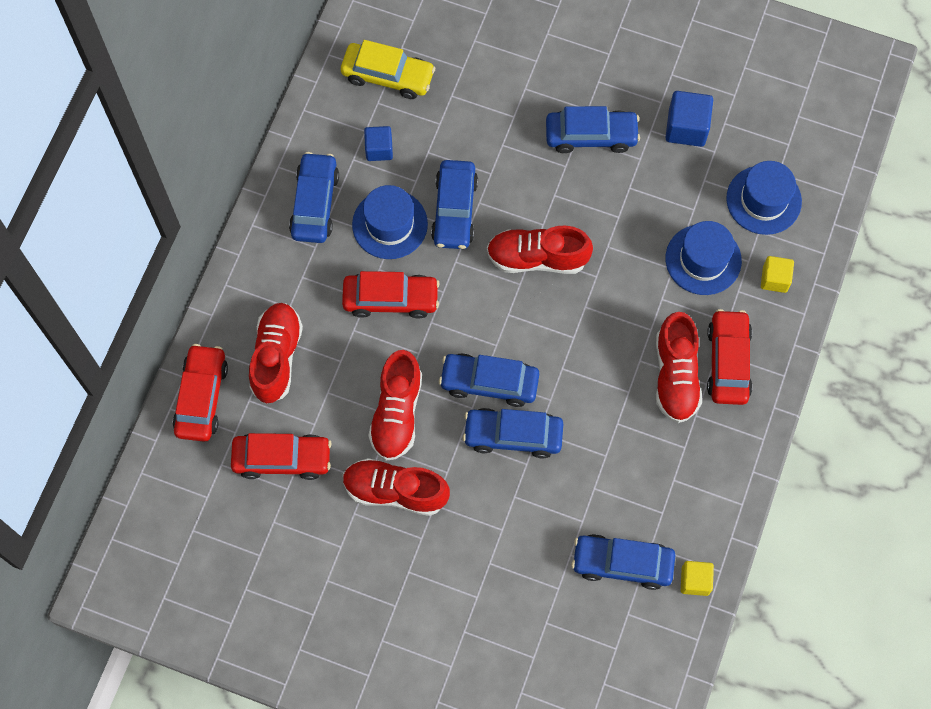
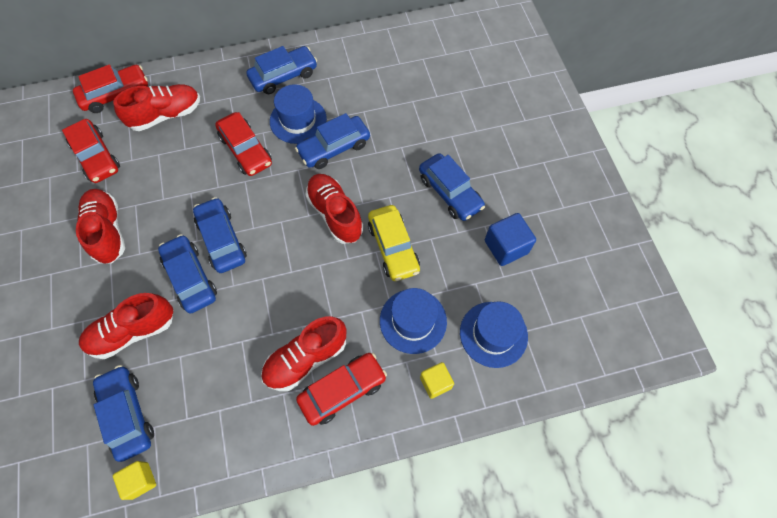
camera: 55 degrees right, 5 degrees down
(379, 149) = (345, 86): blue cube -> none
(388, 76) = (398, 63): yellow car -> yellow car (393, 247)
(397, 413) = (166, 199): red shoe -> red shoe (133, 331)

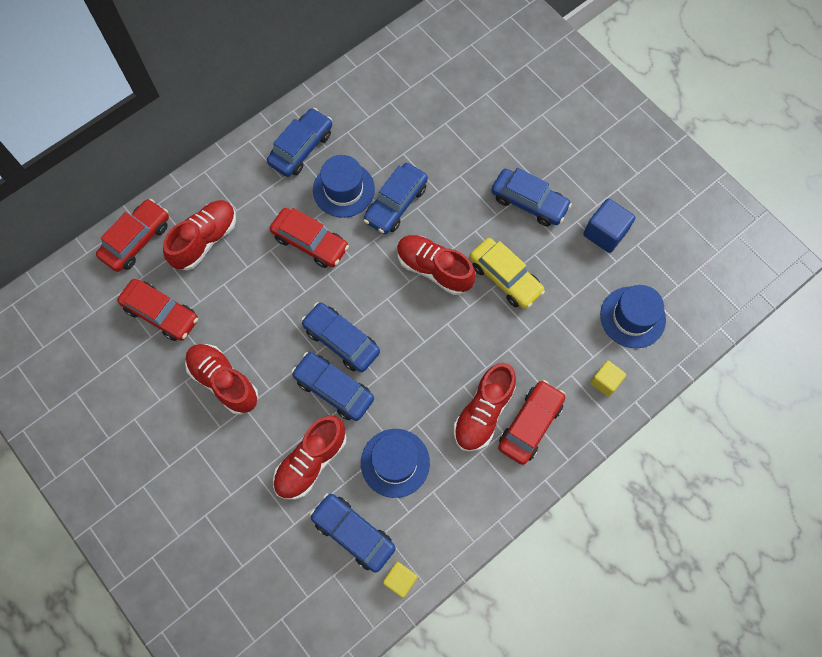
camera: 25 degrees left, 5 degrees up
(413, 321) = (558, 337): blue hat -> blue hat (395, 463)

